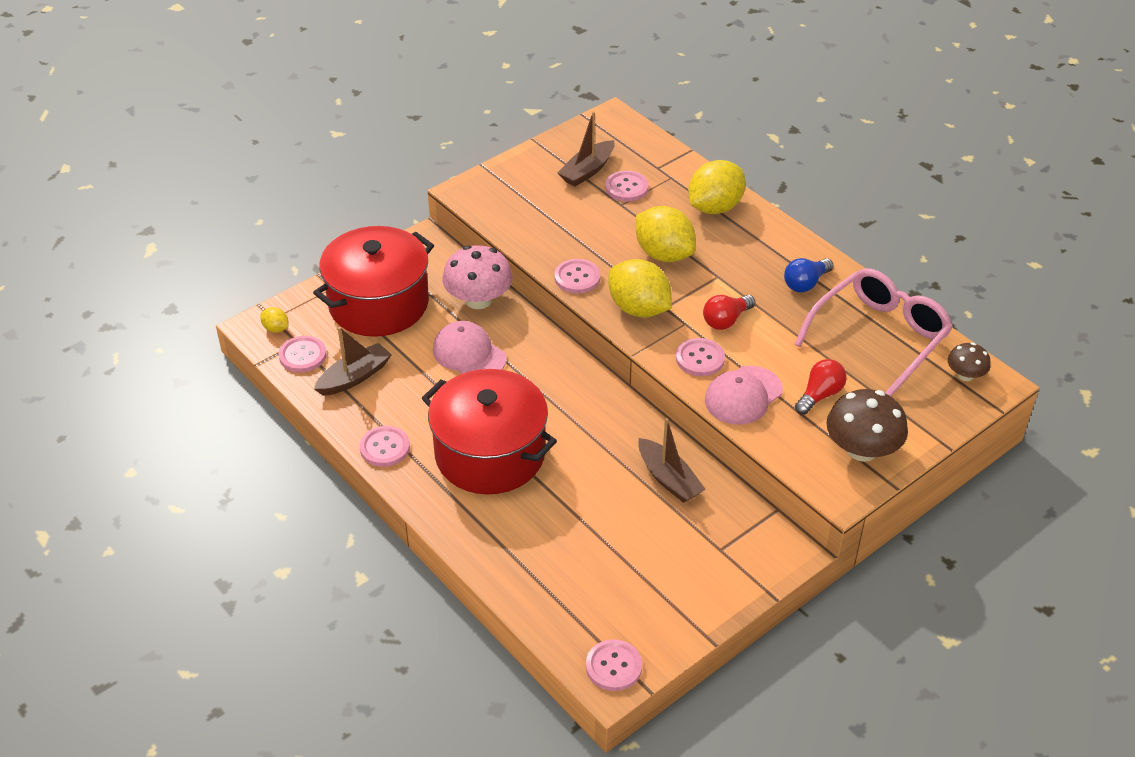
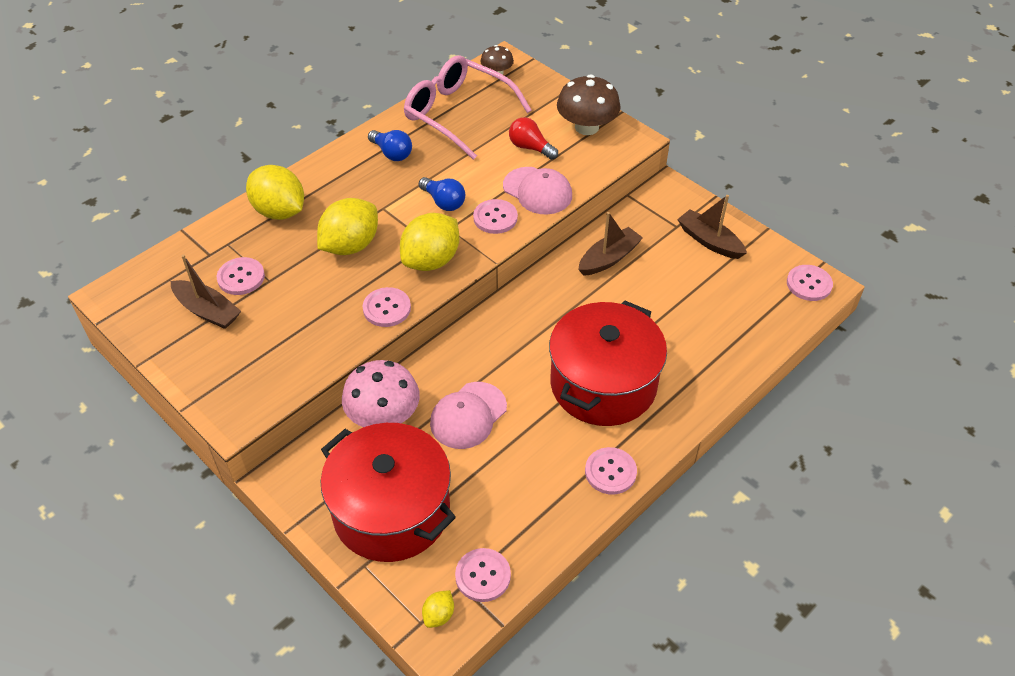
camera: 95 degrees left, 5 degrees up
(354, 377) = (512, 516): brown boat -> brown boat (709, 241)
(726, 320) = (443, 202): red light bulb -> blue light bulb

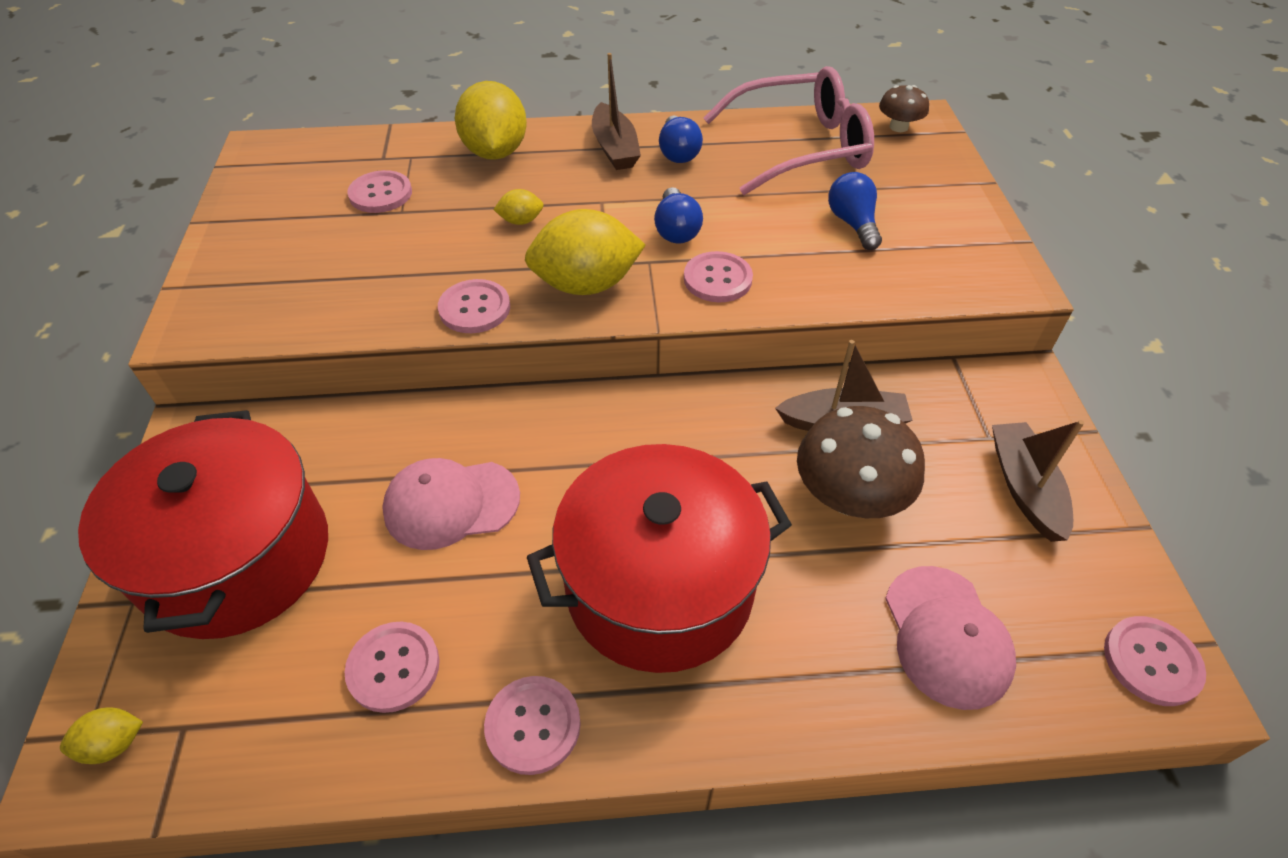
camera: 40 degrees right, 0 degrees up
(207, 311) = (311, 208): brown boat -> brown boat (615, 148)
(350, 245) = (521, 221): yellow lemon -> yellow lemon, size x0.45
(383, 416) = (366, 437): pink mushroom -> none
(457, 114) = (801, 147): pink glasses -> pink glasses turned 90 degrees clockwise
(483, 576) = (219, 736): pink button -> pink button (393, 667)
(530, 148) = (852, 223): red light bulb -> blue light bulb
(537, 191) = (807, 276): pink cap -> pink cap (946, 636)
(586, 127) = (957, 236): brown mushroom -> brown mushroom (849, 496)

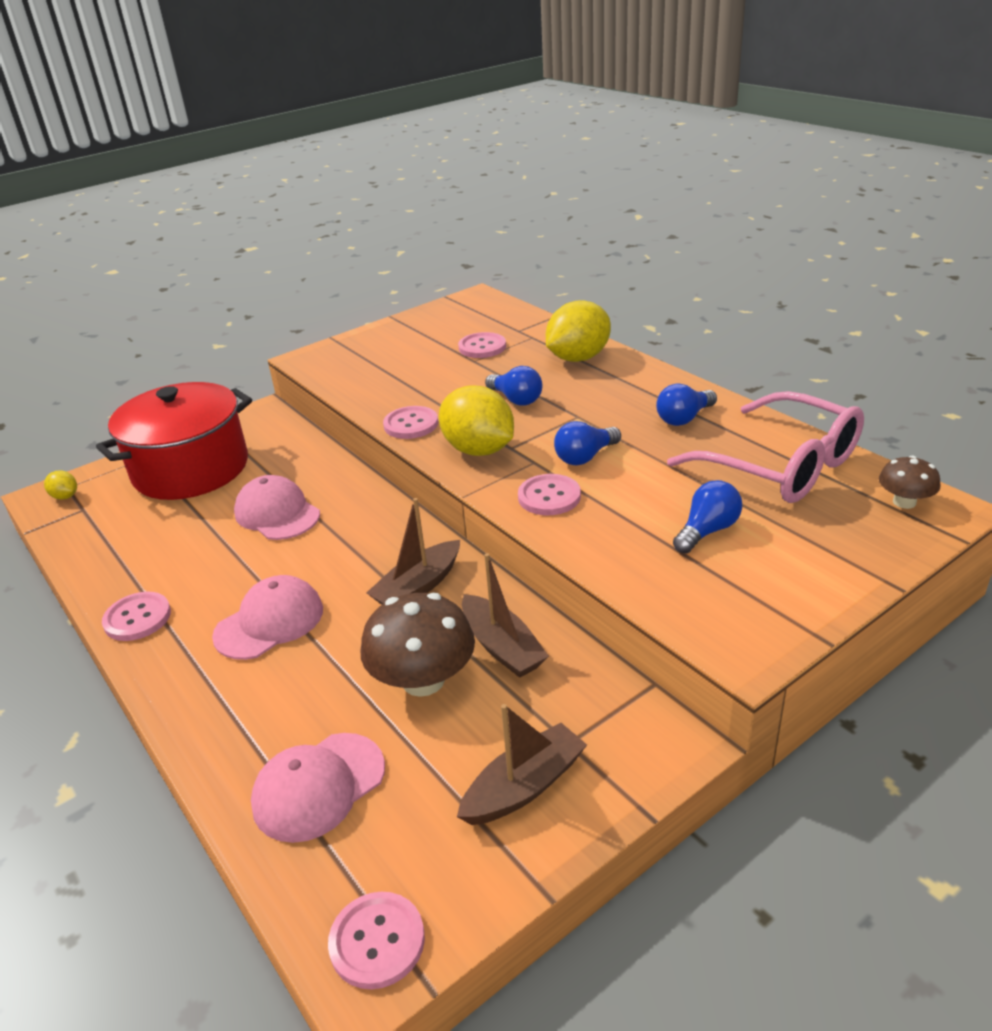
camera: 60 degrees right, 15 degrees down
(393, 667) = (150, 552): pink button -> none
(521, 221) = (516, 399): yellow lemon -> blue light bulb
(615, 148) = (650, 393): brown boat -> brown boat (418, 587)
(659, 586) = (269, 622): red pot -> pink cap

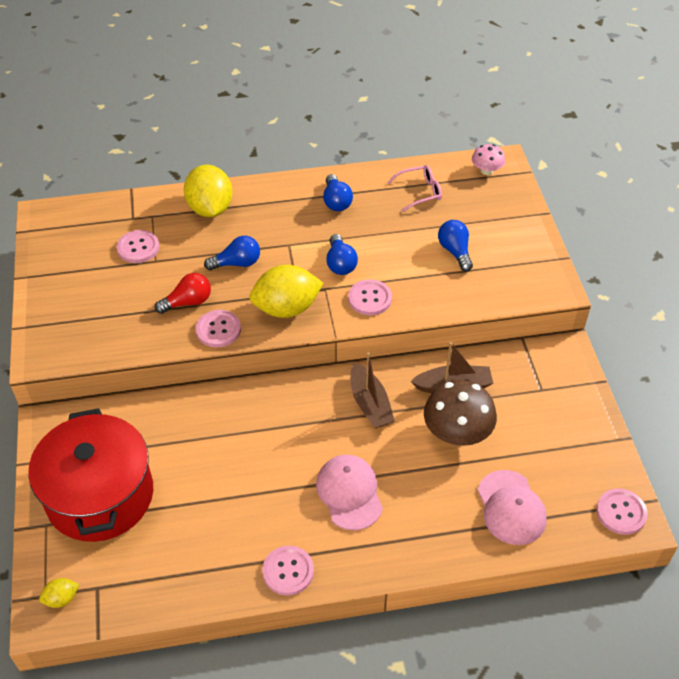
camera: 65 degrees left, 15 degrees up
(277, 513) = (220, 454): pink cap -> none
(434, 395) = (188, 302): none -> red light bulb
(524, 786) = (560, 420): brown boat -> none
(782, 466) = (420, 192): pink glasses -> pink glasses, size x0.48
(904, 502) = (486, 170): brown mushroom -> pink mushroom

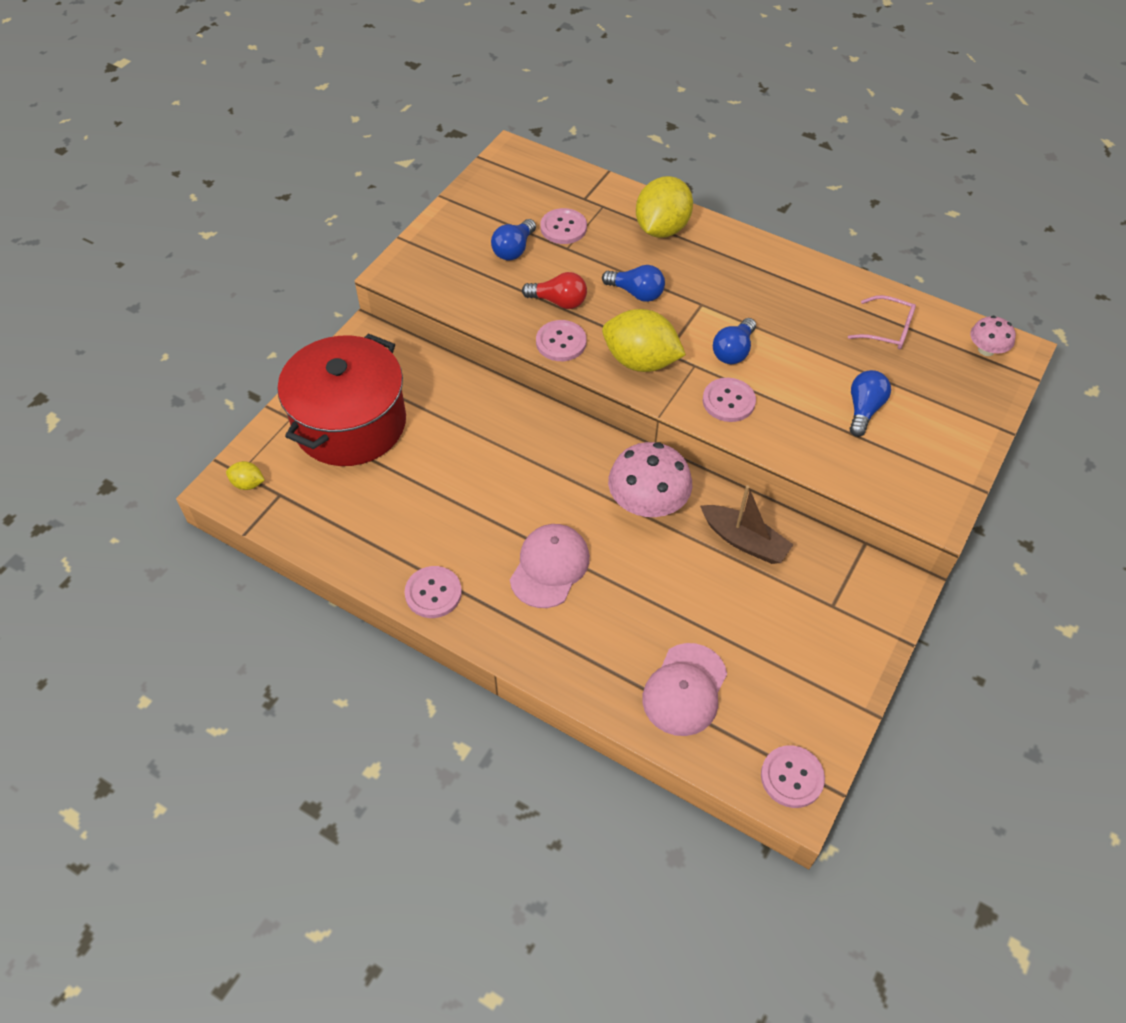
camera: 40 degrees right, 5 degrees up
(336, 201) = (790, 290): blue light bulb -> blue light bulb (514, 249)
(370, 404) = (647, 503): brown boat -> pink mushroom
(457, 432) = (704, 585): brown mushroom -> none

